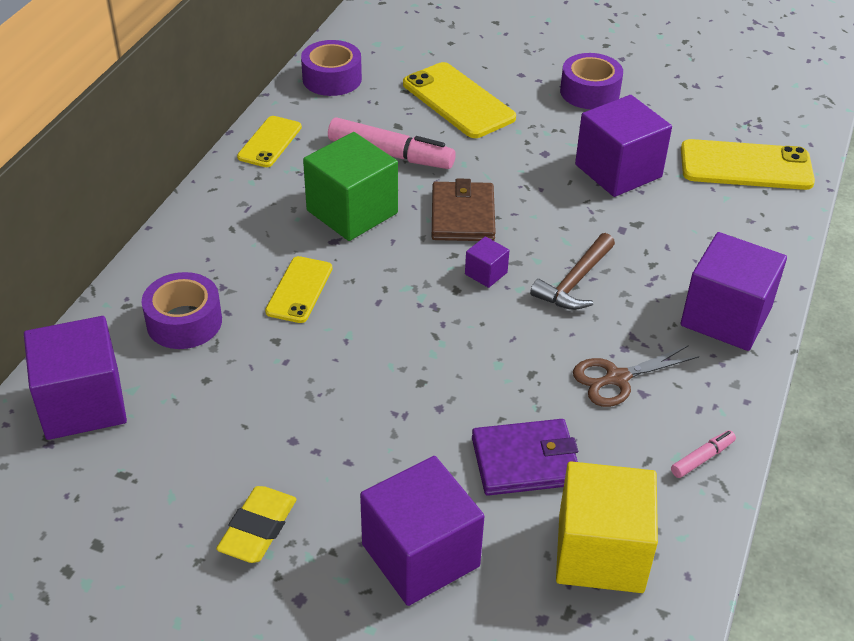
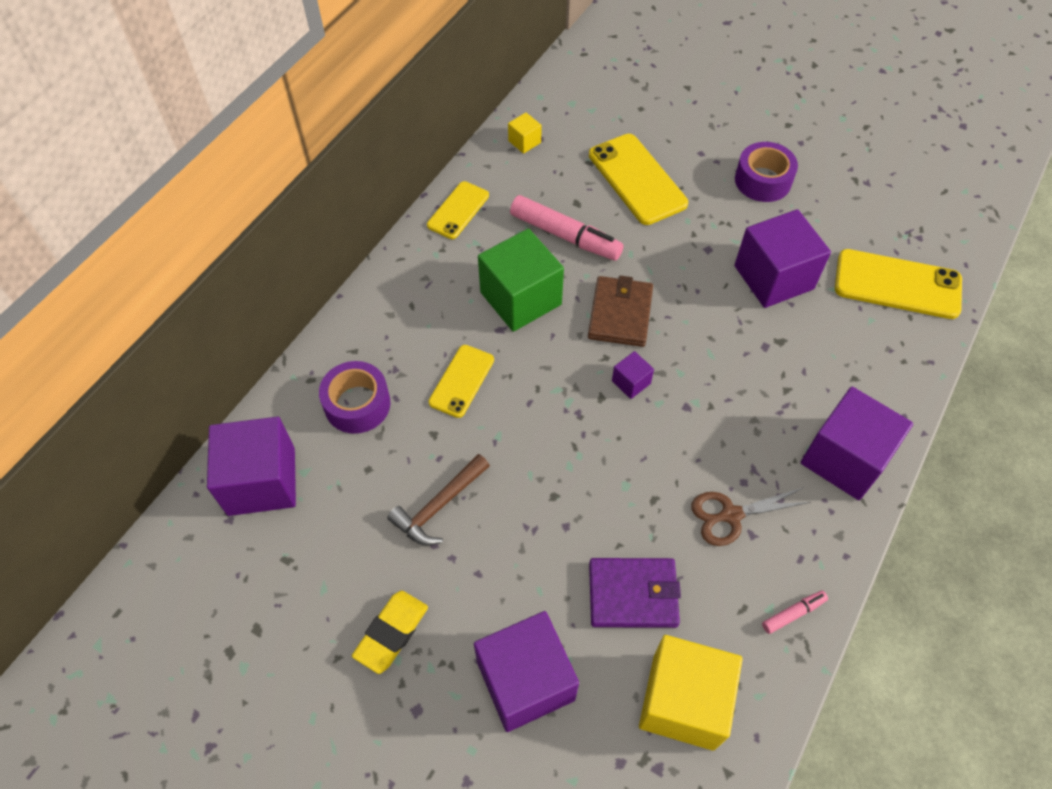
camera: 10 degrees right, 15 degrees up
(332, 79) = (524, 142): purple tape -> yellow cube
(575, 282) = (711, 401): brown hammer -> brown hammer (439, 506)

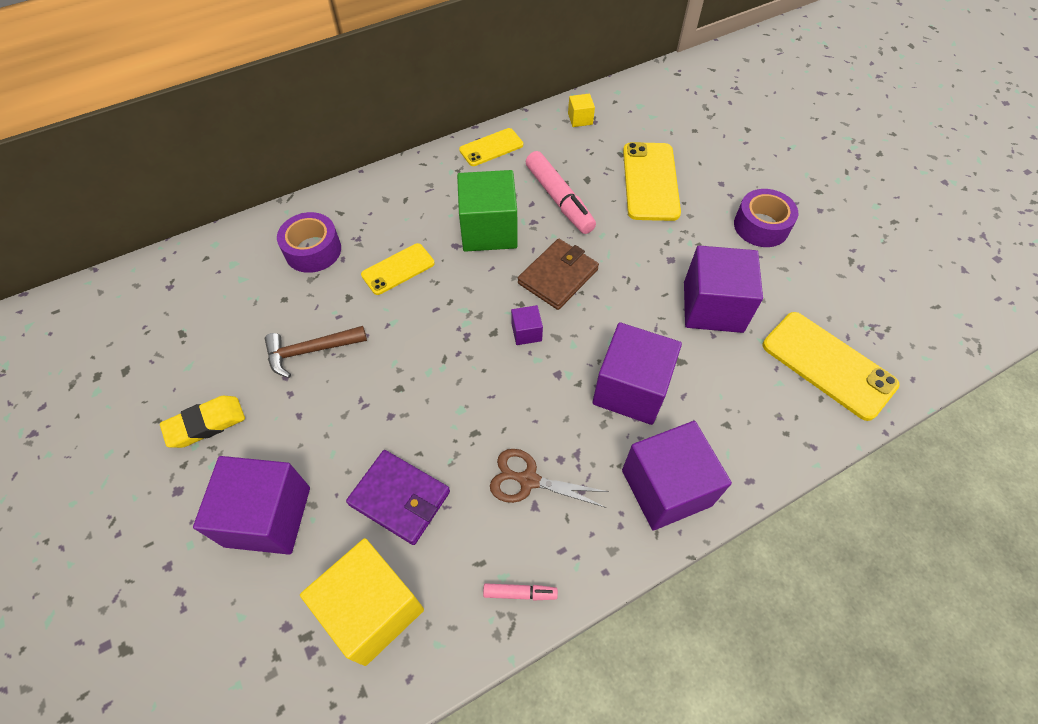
camera: 30 degrees right, 0 degrees up
(261, 481) = (209, 271): purple cube -> purple cube (630, 389)

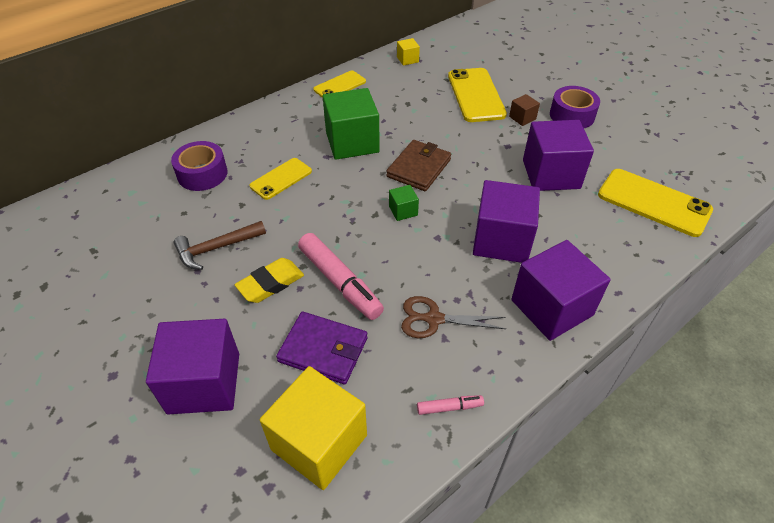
camera: 10 degrees left, 10 degrees down
(206, 424) = (130, 318): yellow eraser -> yellow eraser (270, 283)
(526, 332) = (403, 211): purple cube -> green cube
(559, 199) = (405, 115): pink marker -> pink marker (340, 282)
(699, 222) = (522, 118): none -> brown cube

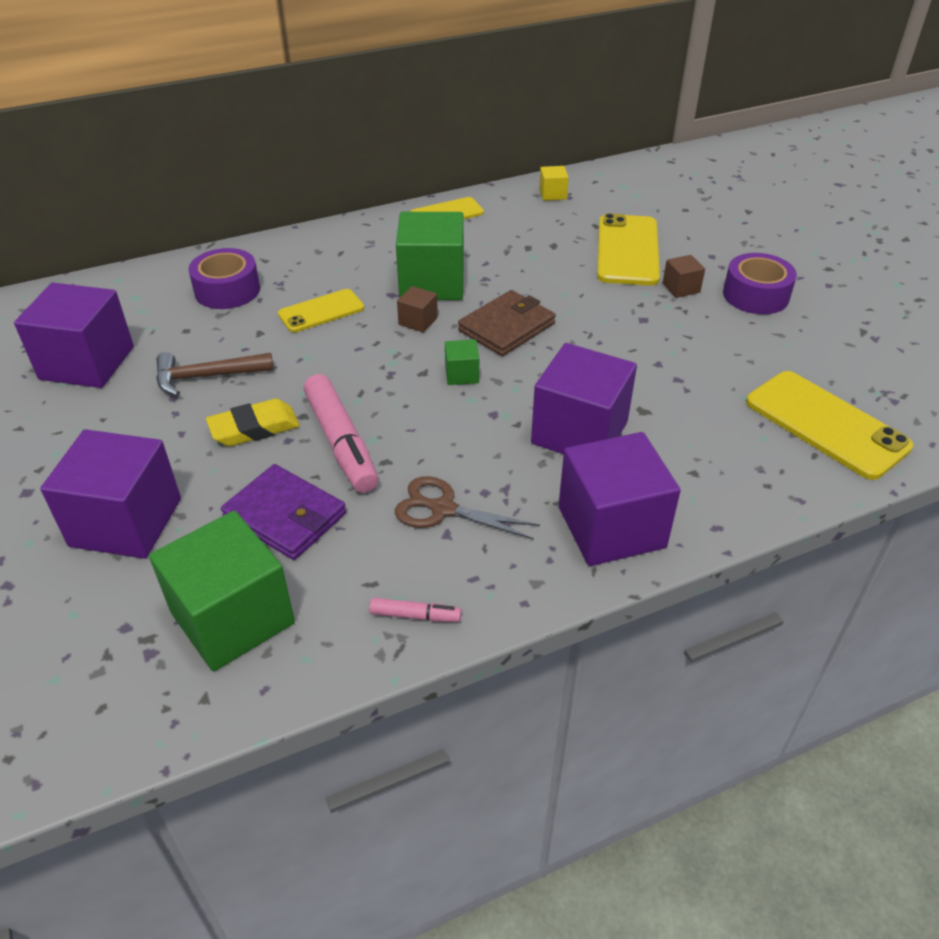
camera: 15 degrees right, 5 degrees down
(319, 442) = (232, 618): yellow cube -> green cube
(355, 174) = (418, 321): none -> brown cube
(551, 174) = (689, 364): purple cube -> purple cube (87, 363)

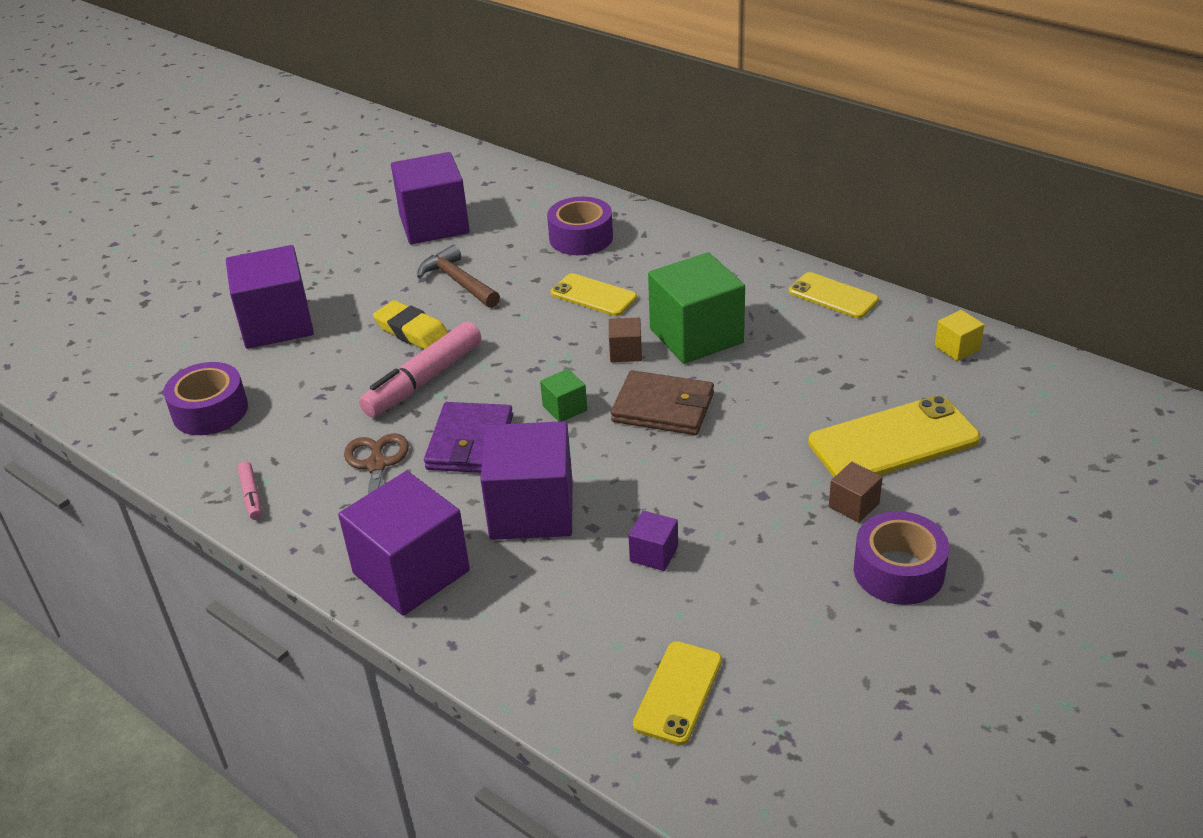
camera: 65 degrees right, 5 degrees down
(232, 618) = (210, 411): green cube -> purple tape
(285, 515) = (323, 389): purple wallet -> purple wallet (470, 442)
(674, 387) = (654, 554): none -> purple cube
(826, 424) = (678, 692): yellow phone -> yellow phone, size x0.61

